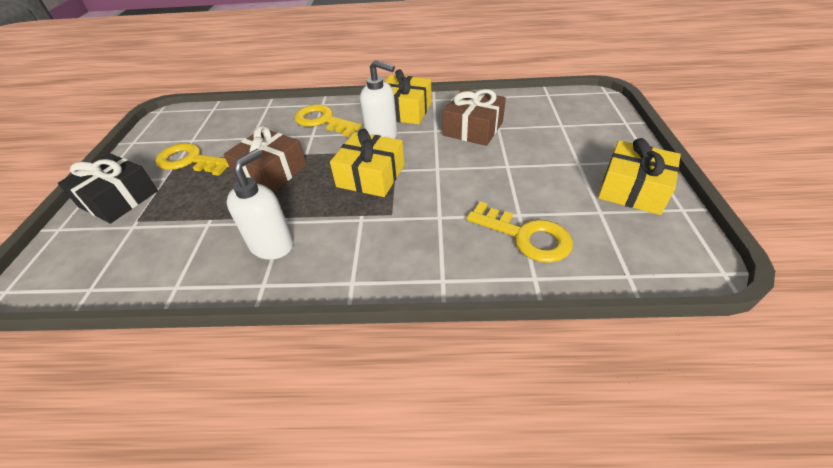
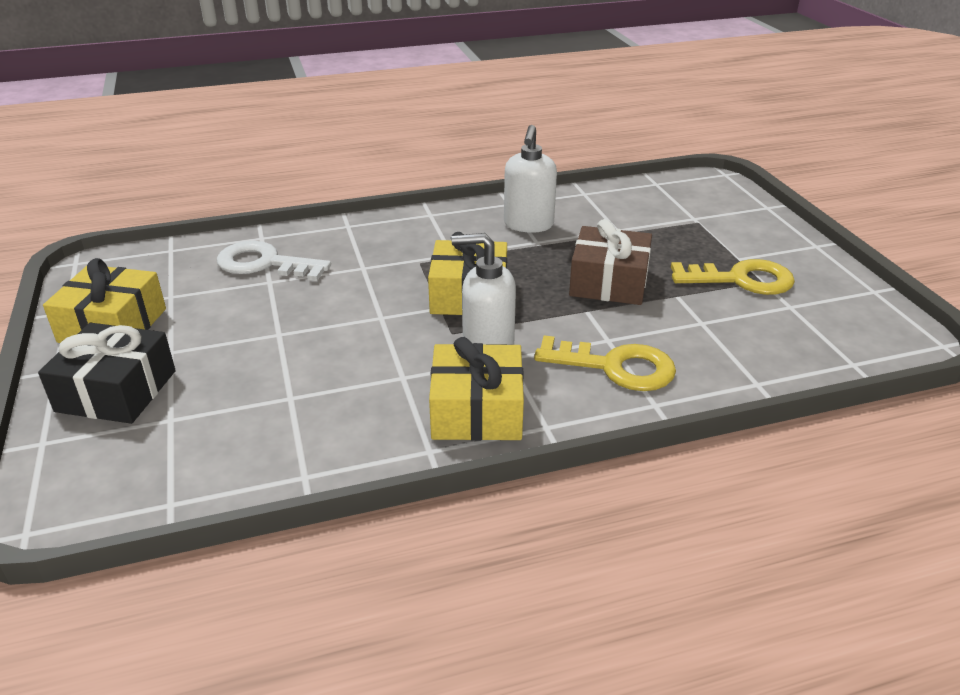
camera: 160 degrees right, 10 degrees down
(119, 199) = (754, 234): black gift -> black gift (116, 391)
(473, 128) = (336, 388): brown gift -> none
(526, 236) = (264, 264): yellow key -> white key

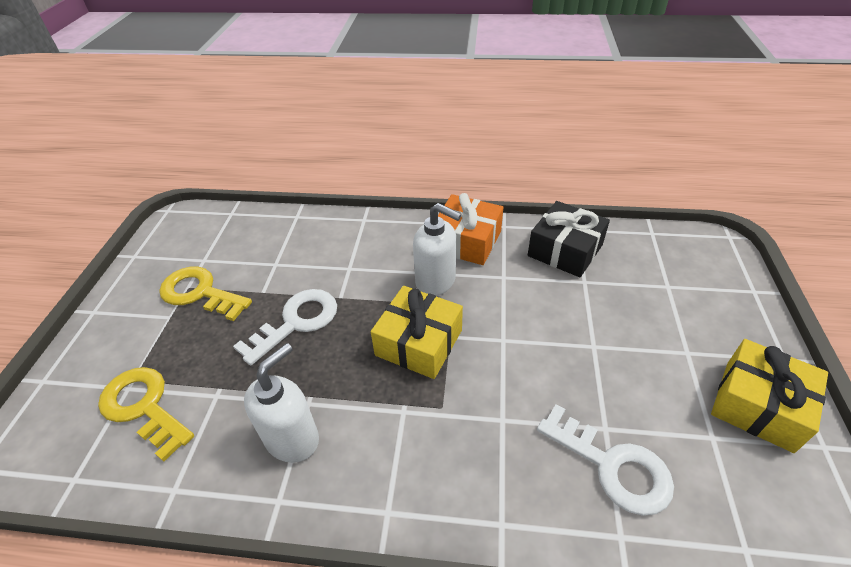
camera: 155 degrees left, 10 degrees up
(116, 391) = (718, 321): black gift -> black gift (565, 250)
(477, 411) = (466, 241): yellow gift -> orange gift
(609, 282) = (296, 322): brown gift -> white key
(615, 367) = (363, 247): yellow key -> yellow key (143, 407)

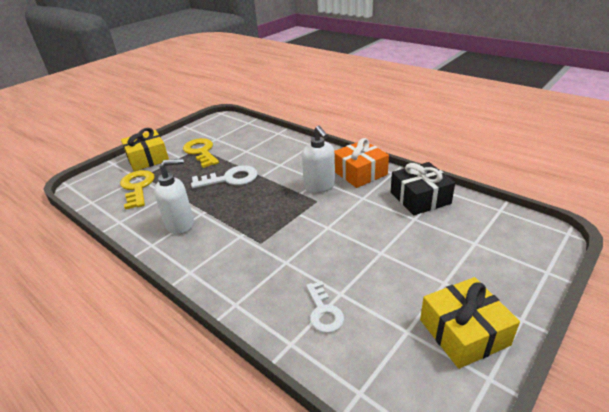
camera: 35 degrees right, 10 degrees down
(419, 342) = (279, 210): yellow gift -> yellow gift (148, 159)
(612, 466) = (323, 311): white key -> white key, size x0.66

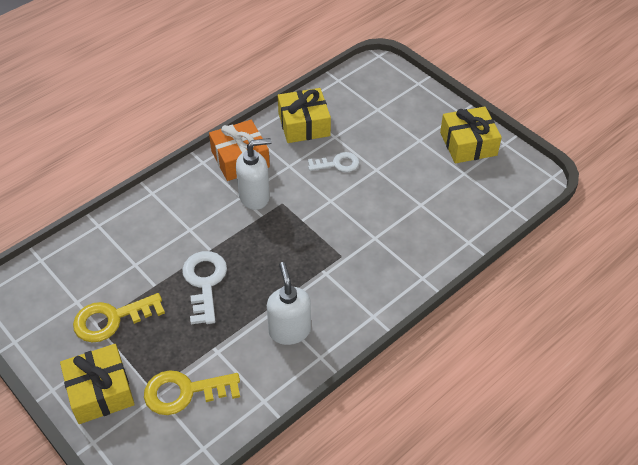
camera: 85 degrees left, 15 degrees up
(323, 311) = (439, 217): white key -> white key (337, 164)
(420, 198) = (304, 124): black gift -> yellow gift

